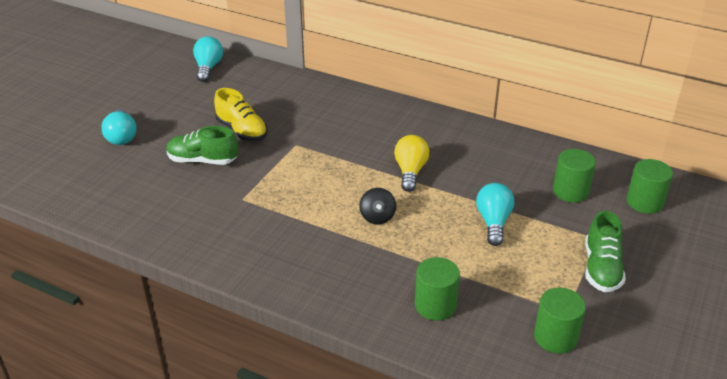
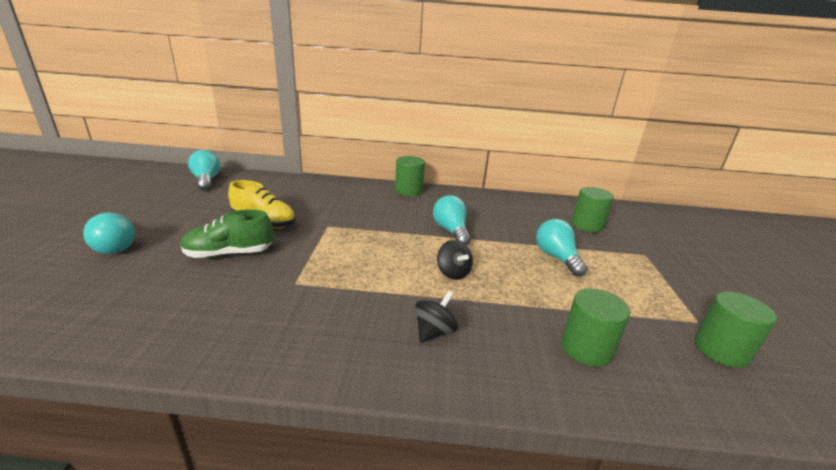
camera: 25 degrees left, 10 degrees down
(324, 263) = (434, 332): none -> black spinning top
(410, 172) = (451, 231): yellow light bulb -> turquoise light bulb
(601, 268) = (676, 277): green shoe -> none
(644, 202) = (643, 224): green cylinder -> green cylinder (408, 190)

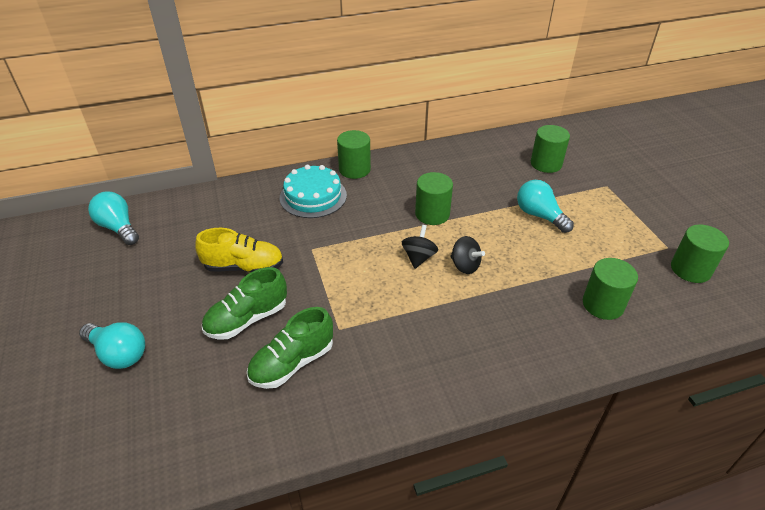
camera: 20 degrees left, 15 degrees up
(230, 294) = (292, 363): none -> green shoe
(361, 197) = (313, 196): none -> turquoise cake
(434, 332) = (488, 333): black spinning top -> black spinning top (419, 257)
(451, 231) = (432, 214): turquoise light bulb -> green cylinder

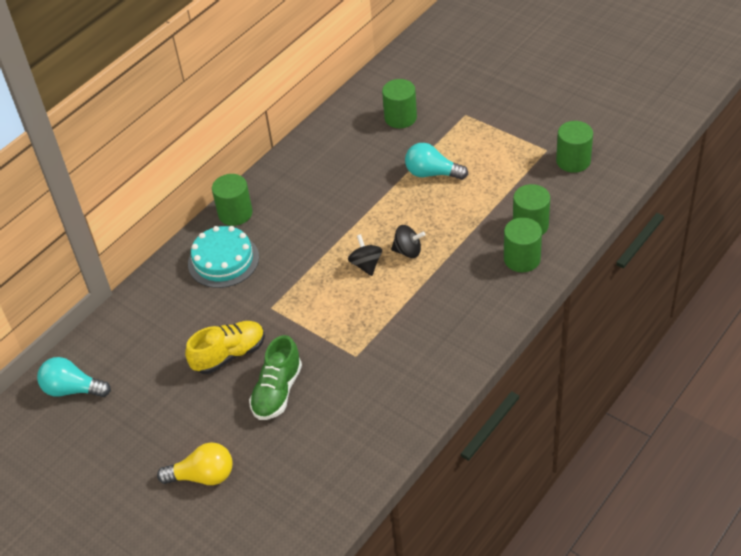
camera: 30 degrees left, 5 degrees up
(118, 354) = (203, 476): turquoise light bulb -> yellow light bulb
(292, 363) = (345, 400): green shoe -> none
(432, 214) = (344, 220): green cylinder -> green cylinder (522, 259)

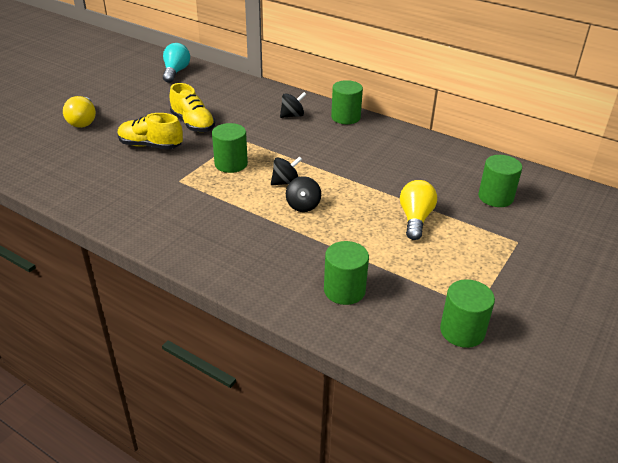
camera: 80 degrees right, 10 degrees down
(223, 260) = (292, 115): turquoise cake -> black spinning top
(277, 391) = (150, 146): green shoe -> yellow shoe
(432, 173) = (415, 219): turquoise light bulb -> yellow light bulb
(522, 259) = (292, 282): green cylinder -> green cylinder (231, 164)

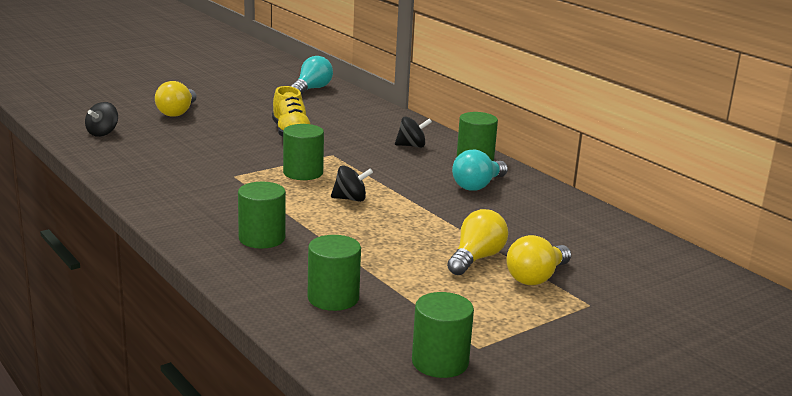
camera: 20 degrees right, 15 degrees down
(150, 146) = (229, 143): yellow shoe -> none
(303, 205) = (352, 221): black spinning top -> black spinning top (102, 133)
(366, 145) = (477, 185): none -> turquoise light bulb
(467, 226) = (536, 277): none -> yellow light bulb
(495, 197) = (600, 260): green cylinder -> green cylinder (262, 238)

